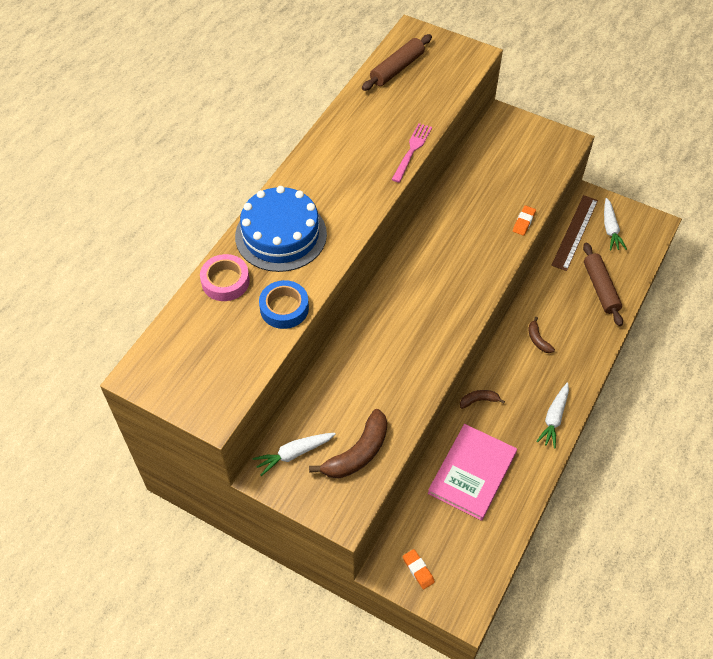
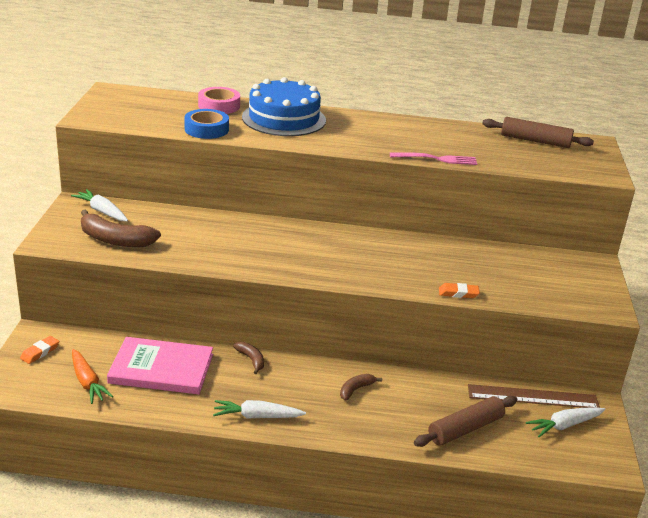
camera: 65 degrees right, 25 degrees down
(475, 536) = (87, 382): none -> orange carrot

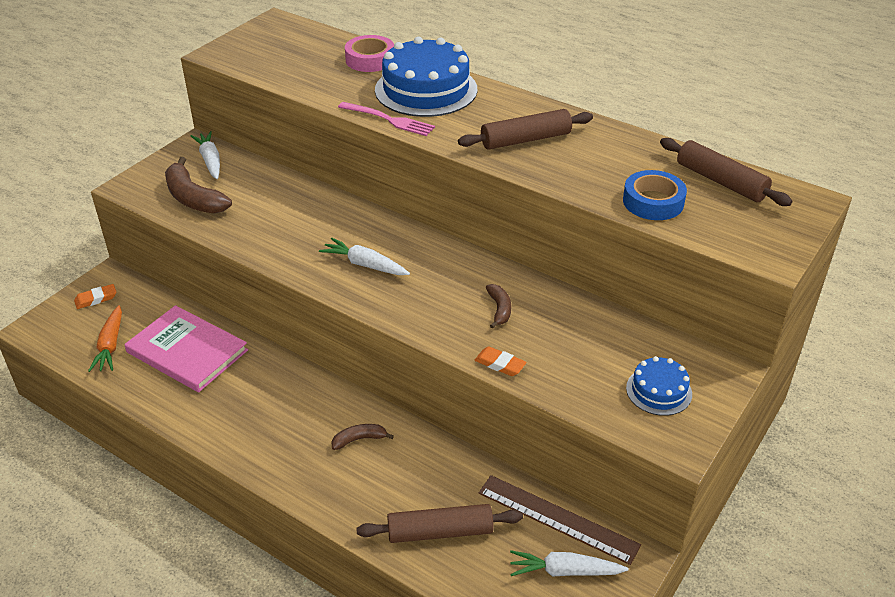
camera: 30 degrees right, 10 degrees up
(206, 129) = (325, 89): blue tape -> blue tape (653, 202)
(251, 360) = (281, 368): brown banana -> brown banana (499, 309)
(257, 416) = (233, 437): white carrot -> white carrot (365, 265)
(388, 138) = (525, 139): none -> brown rolling pin
(436, 159) = (556, 182): pink fork -> pink fork (389, 120)
(569, 283) = (659, 391): none -> blue cake

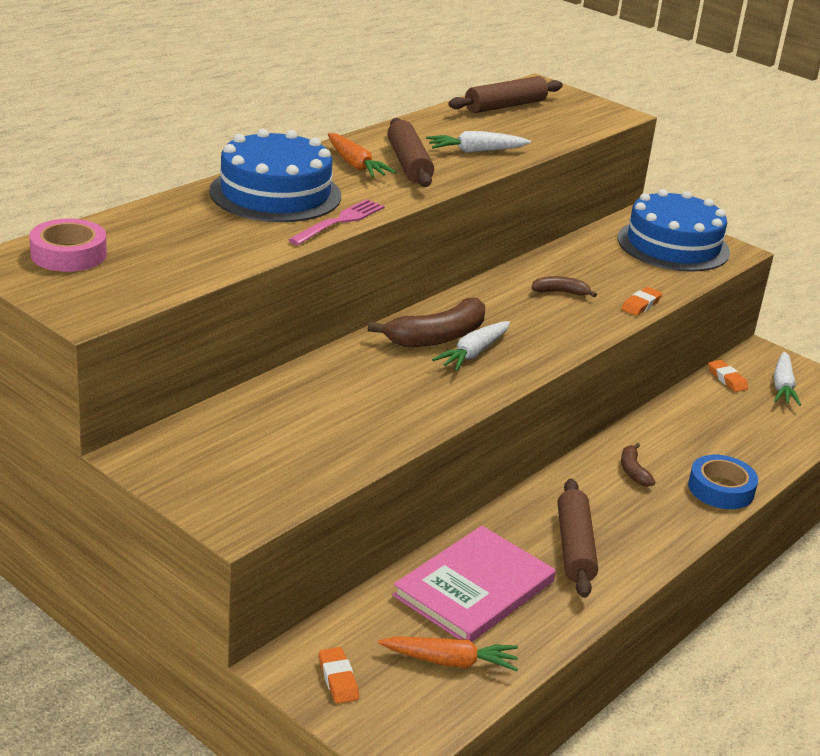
camera: 85 degrees left, 10 degrees down
(193, 198) = (290, 463): brown banana -> brown banana (437, 337)
(210, 161) = (193, 445): white carrot -> white carrot (476, 151)
(370, 59) = (176, 214): pink tape -> pink tape (68, 254)
(440, 531) = (749, 440): brown rolling pin -> brown rolling pin (574, 547)
(505, 116) = (355, 165): none -> orange carrot
(557, 518) = (727, 379): brown ruler -> orange eraser
(653, 202) = (533, 135): blue tape -> blue tape (721, 489)
(659, 391) = (673, 245): blue cake -> blue cake, size x1.95

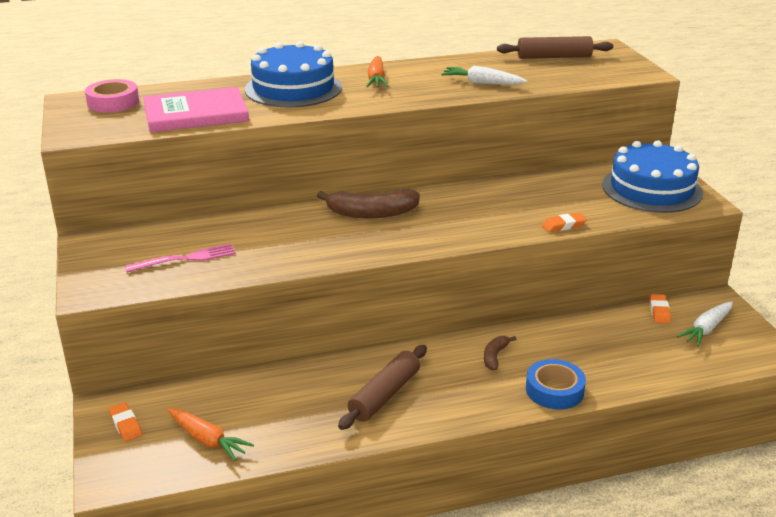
camera: 35 degrees right, 0 degrees up
(338, 679) = (126, 425): orange eraser -> orange eraser turned 45 degrees counterclockwise
(339, 221) = (309, 112): pink fork -> pink fork (185, 259)
(408, 164) = (416, 84): brown rolling pin -> none
(473, 353) = (383, 230): white carrot -> none
(474, 588) = (279, 399): pink book -> pink book (196, 114)
(560, 292) = (507, 203): brown banana -> none

